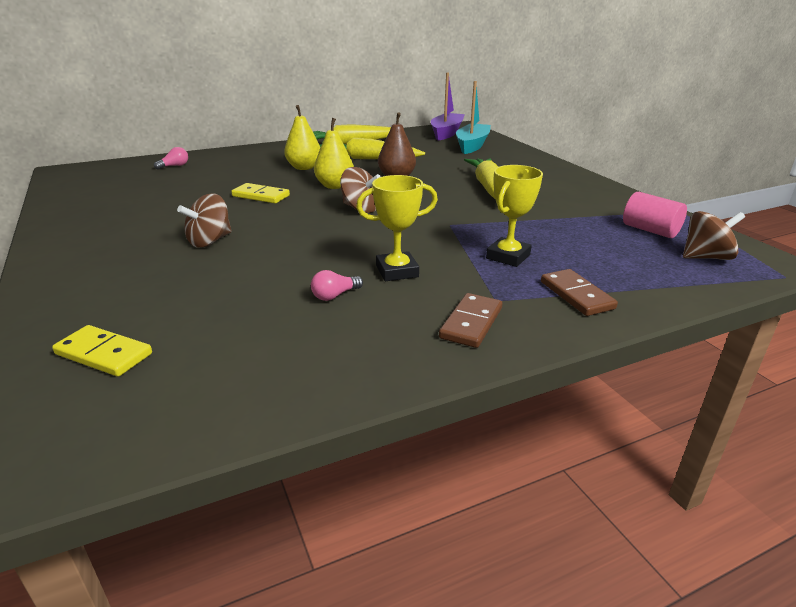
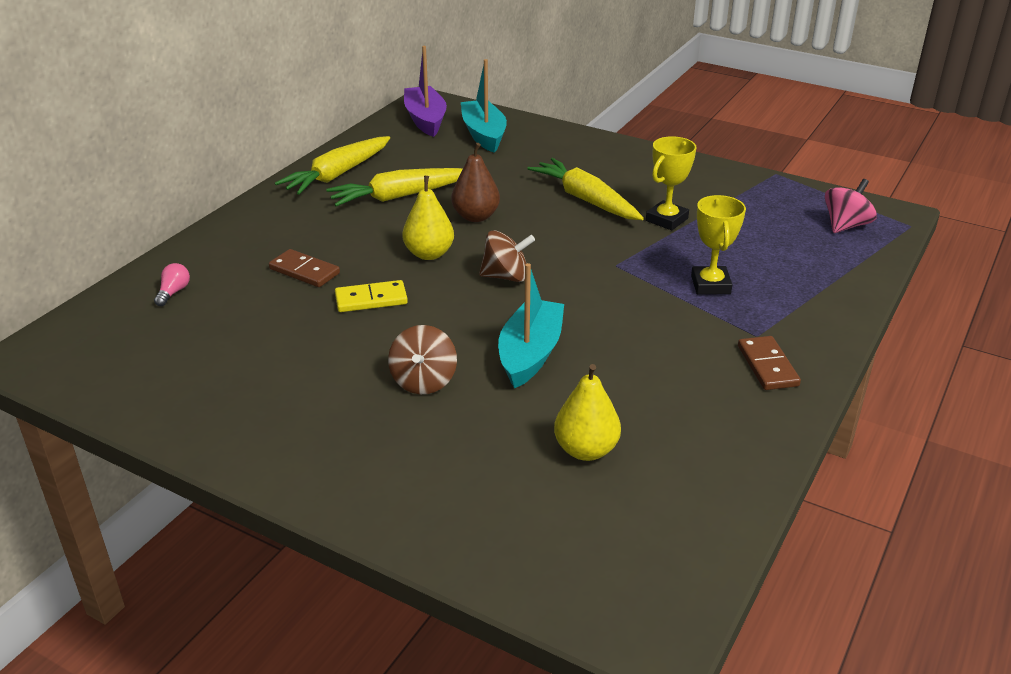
camera: 35 degrees left, 5 degrees up
(104, 354) = (544, 532): yellow domino -> none
(300, 250) = (530, 353): none -> turquoise boat
(304, 168) = (347, 237): yellow pear -> yellow pear (586, 450)
(335, 295) = (635, 388): pink light bulb -> none
(397, 271) = (647, 340): yellow trophy -> yellow trophy (666, 219)
(576, 295) = (804, 305): brown domino -> brown domino (304, 271)
(650, 230) = (779, 208): pink cylinder -> none
(705, 257) = (845, 225): brown spinning top -> pink spinning top

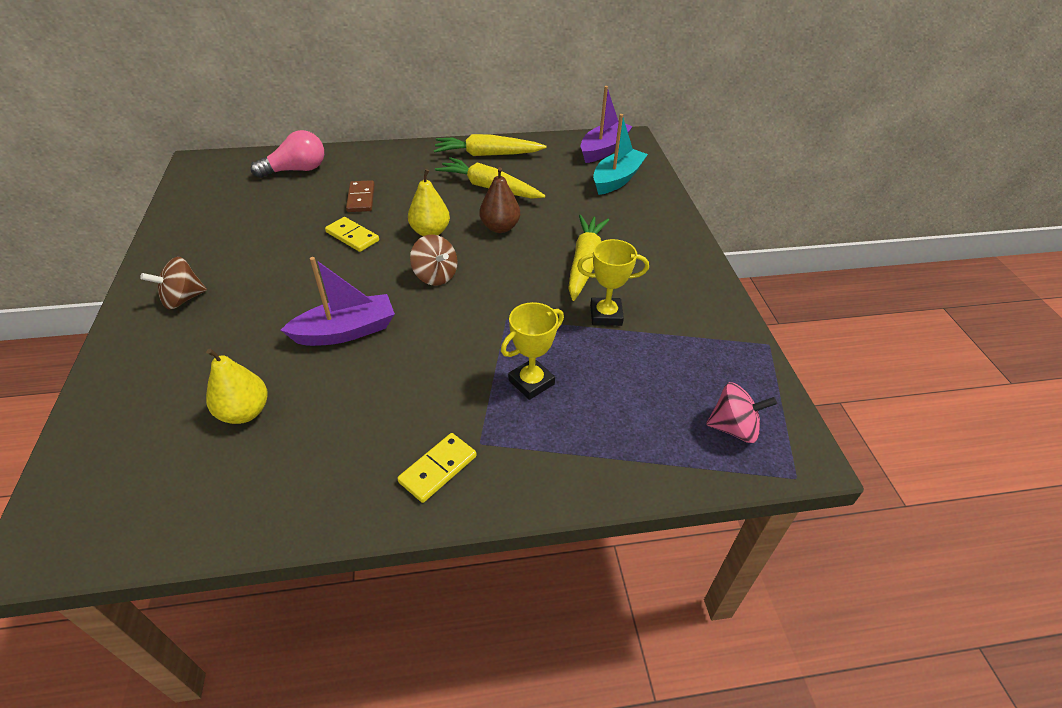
camera: 50 degrees right, 10 degrees up
(173, 292) = (296, 170): pink light bulb -> pink light bulb, size x2.07
(423, 381) = (275, 301): brown spinning top -> brown spinning top (183, 299)
(530, 353) = (346, 331): turquoise boat -> purple boat
(767, 366) = (438, 469): brown domino -> yellow domino

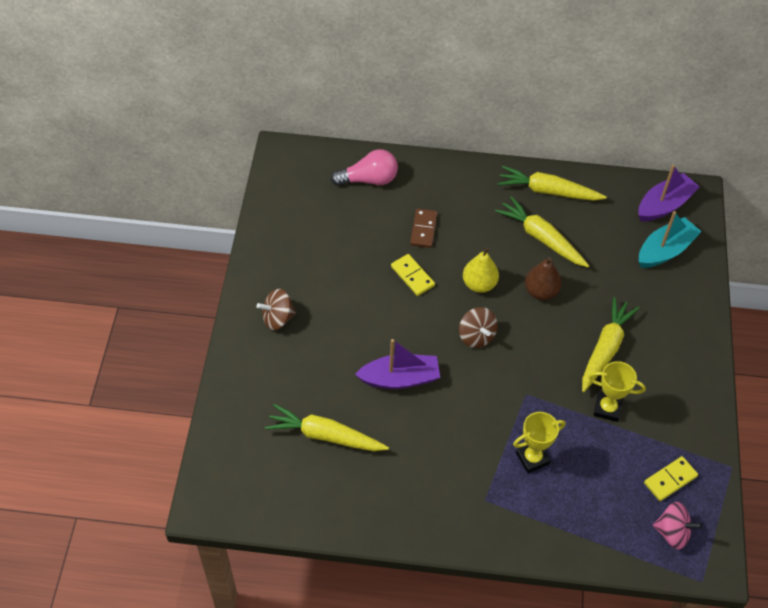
camera: 15 degrees right, 10 degrees up
(244, 412) = (325, 436): yellow pear -> yellow carrot
(438, 469) = (453, 513): yellow domino -> yellow domino (670, 480)

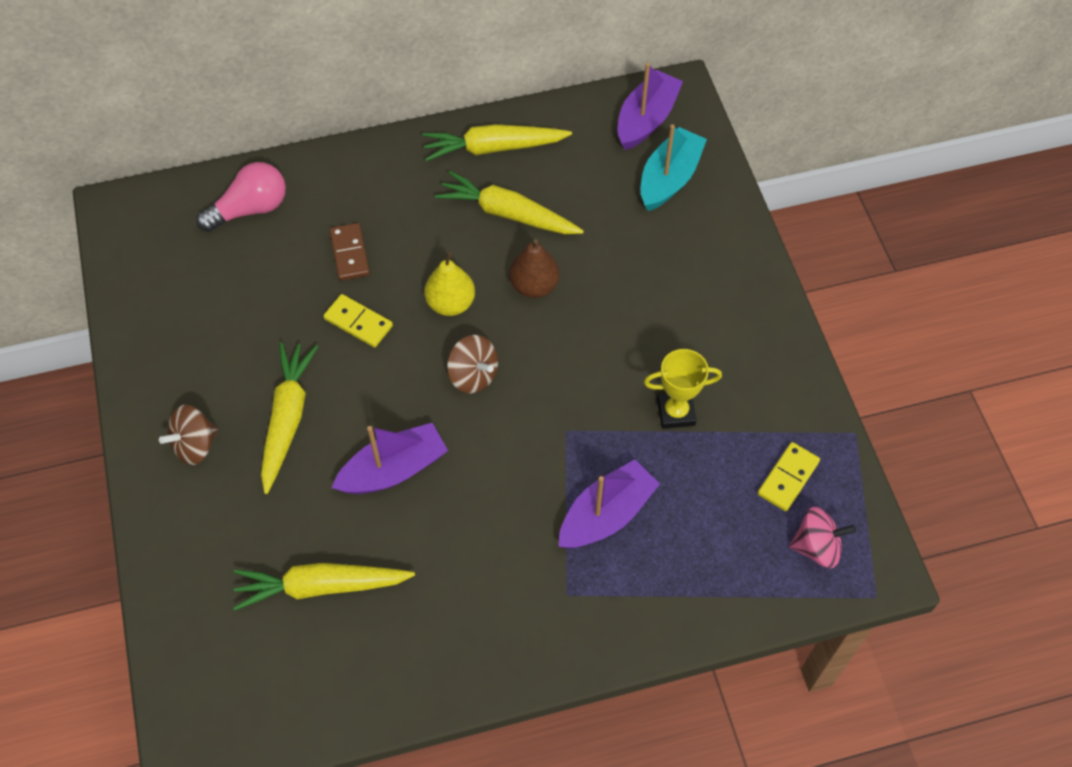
camera: 20 degrees left, 5 degrees up
(532, 458) = (606, 514): yellow trophy -> purple boat
(605, 349) = (644, 334): yellow carrot -> yellow carrot (287, 419)

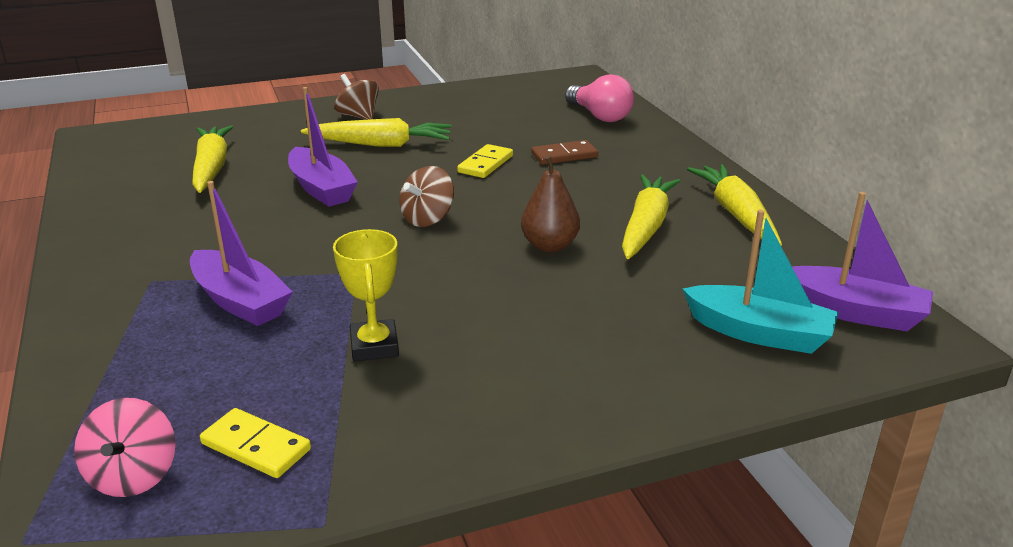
camera: 85 degrees right, 30 degrees down
(451, 303) = (516, 203): yellow pear -> none

